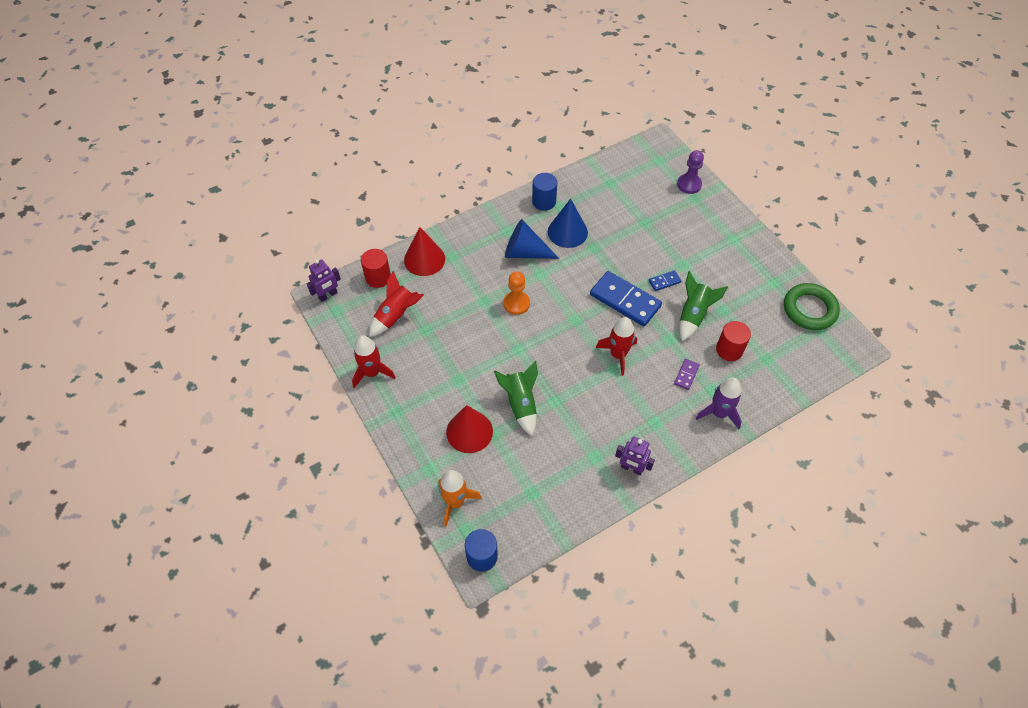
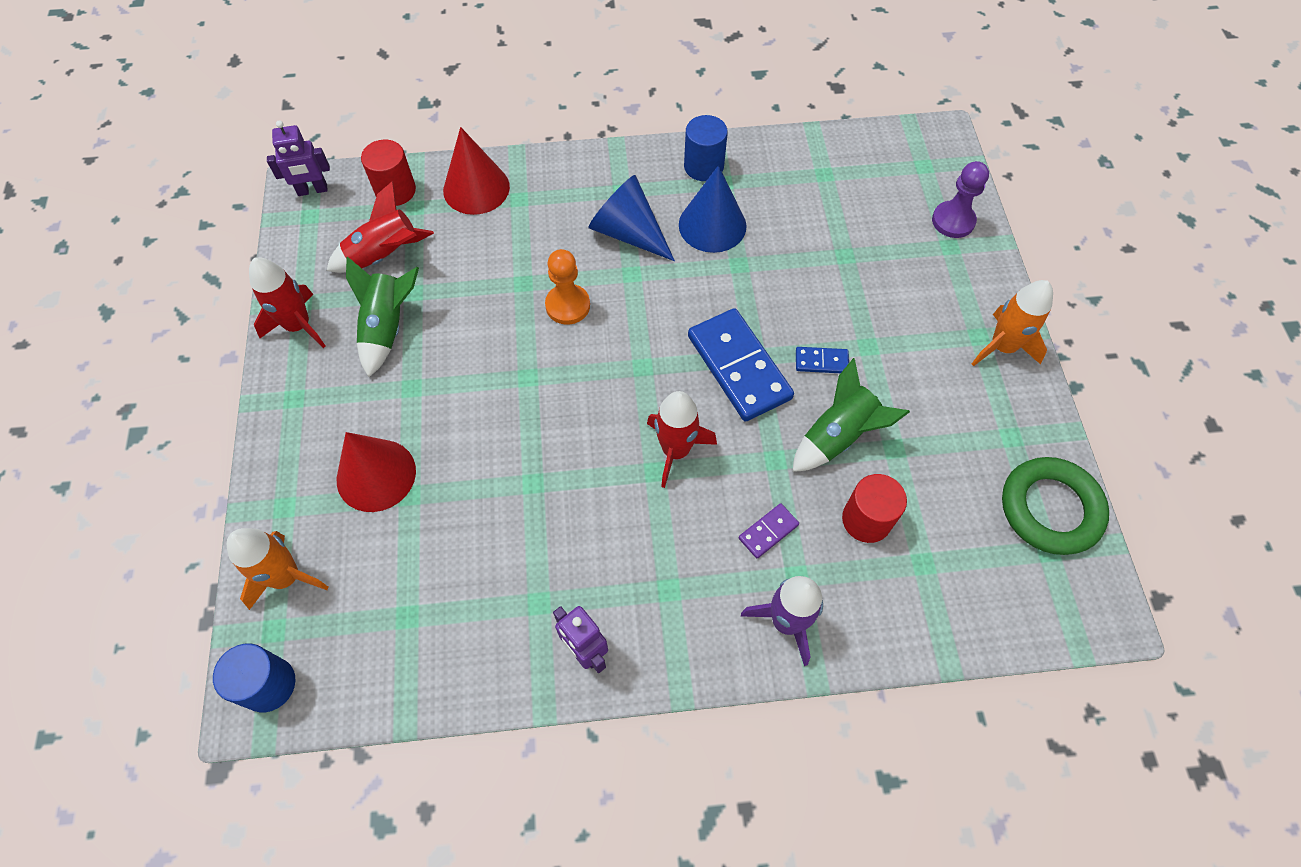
camera: 25 degrees right, 5 degrees up
(520, 404) = (478, 465): green rocket -> green rocket (387, 328)
(747, 240) = (1002, 347): none -> orange rocket

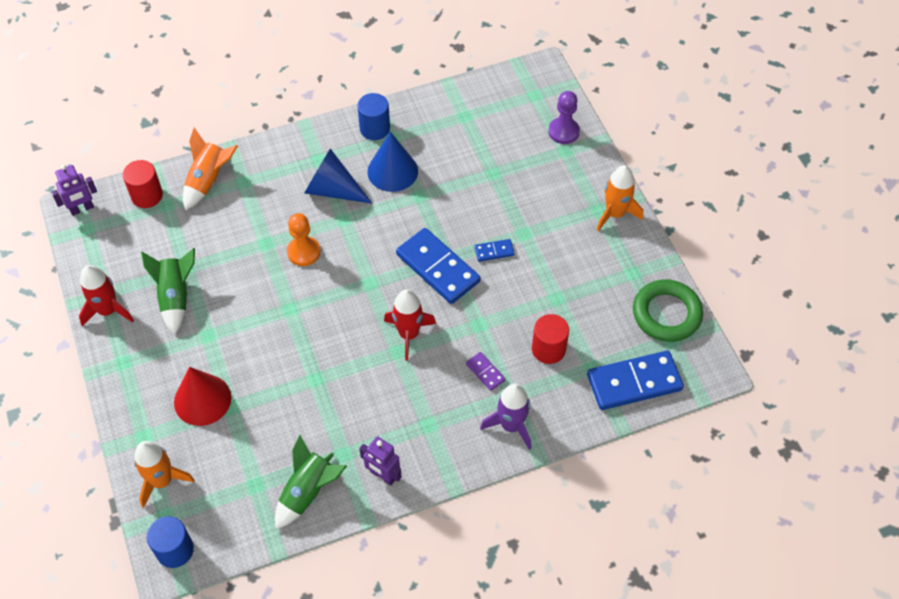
camera: 15 degrees left, 5 degrees down
(385, 255) = (155, 245): red rocket -> none
(476, 188) = (208, 181): red cone -> orange rocket
(768, 531) = (485, 372): purple domino -> purple domino turned 75 degrees counterclockwise
(838, 436) = (517, 299): green rocket -> green rocket (308, 492)
(982, 602) = (634, 382): none -> blue domino

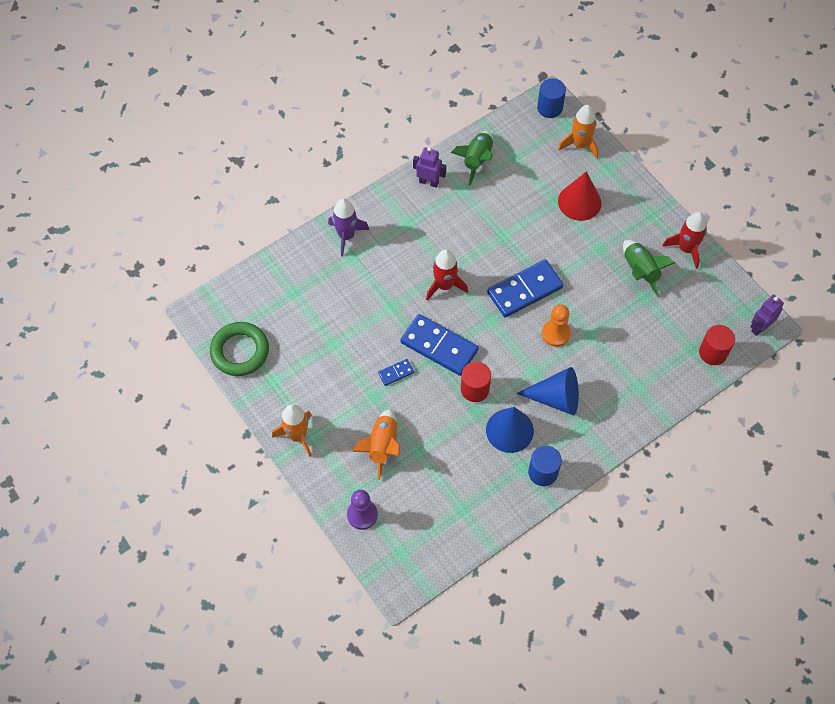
camera: 165 degrees right, 5 degrees up
(208, 181) = (668, 380): orange rocket -> orange rocket (382, 446)
(485, 372) = (376, 270): purple domino -> none
(548, 349) = (331, 299): red cylinder -> red cylinder (475, 389)
(634, 382) = (259, 289): blue domino -> blue domino (524, 290)

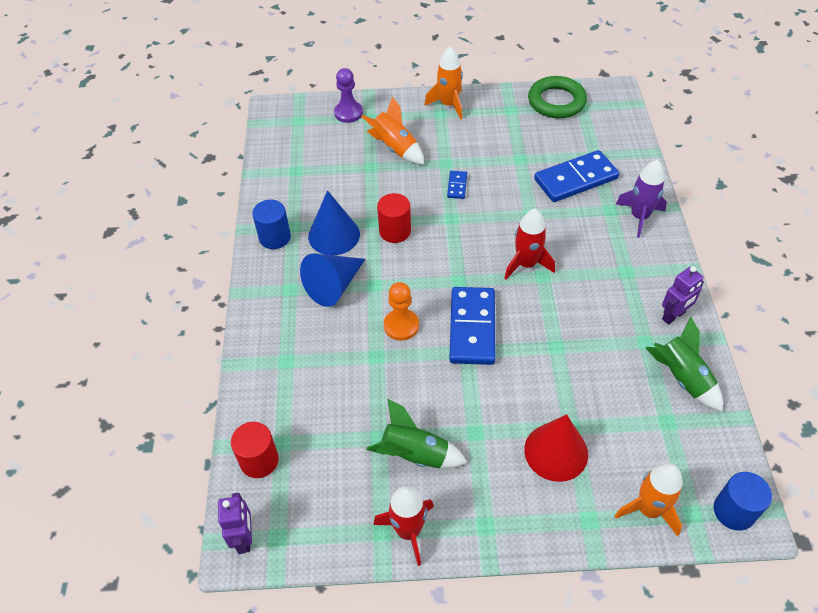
camera: 125 degrees right, 10 degrees down
(439, 346) = (460, 228): blue domino -> blue domino (576, 179)

